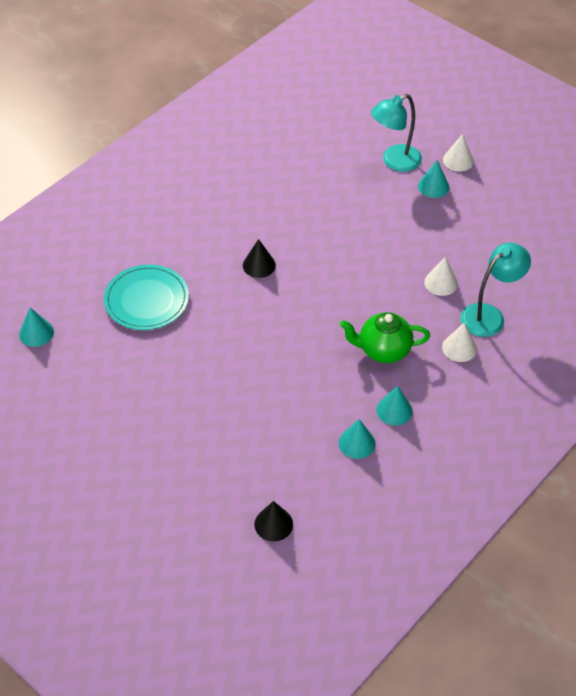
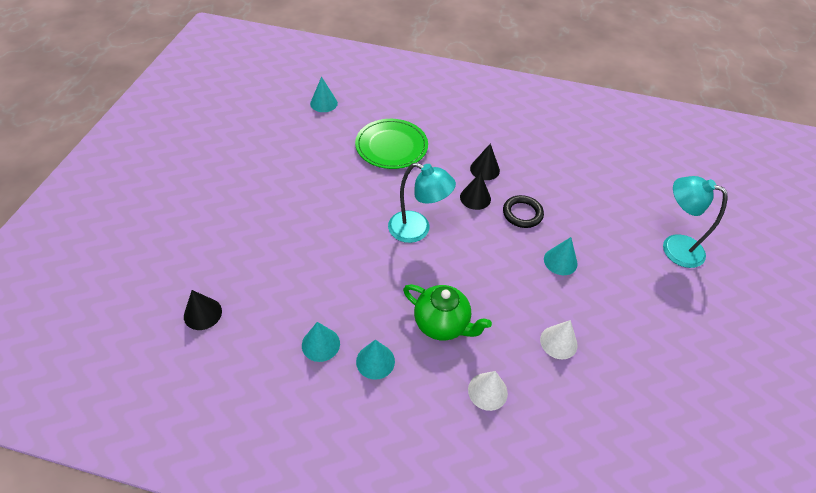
camera: 60 degrees right, 0 degrees up
(146, 300) = (391, 146): turquoise plate -> green plate
(227, 241) = (485, 169): none -> black cone
(299, 240) = (522, 213): none -> black ring
(383, 350) = (442, 324): green teapot -> green teapot turned 150 degrees clockwise
(433, 186) = (673, 289): turquoise cone -> turquoise cone (560, 261)
(458, 160) = (726, 298): white cone -> none
(489, 315) = (549, 404): turquoise lamp -> turquoise lamp (417, 230)

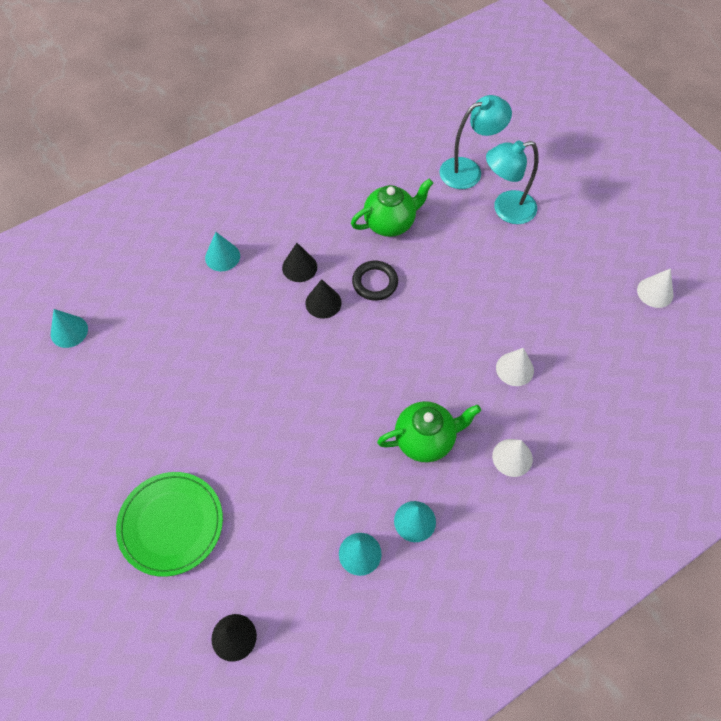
camera: 45 degrees left, 10 degrees up
(391, 146) = (193, 318): green plate -> green plate (171, 524)
(417, 230) = (313, 379): turquoise lamp -> turquoise lamp (468, 170)
(560, 261) = (446, 299): turquoise cone -> turquoise cone (222, 256)
(574, 191) = (390, 223): none -> green teapot
(744, 397) = (655, 292): none -> white cone

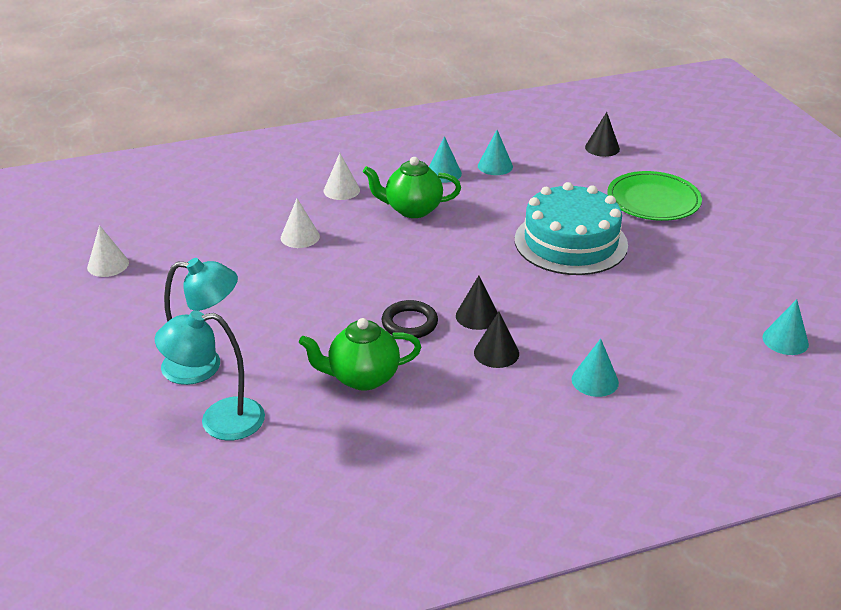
camera: 165 degrees left, 25 degrees down
(256, 423) = (570, 242): none -> turquoise cake

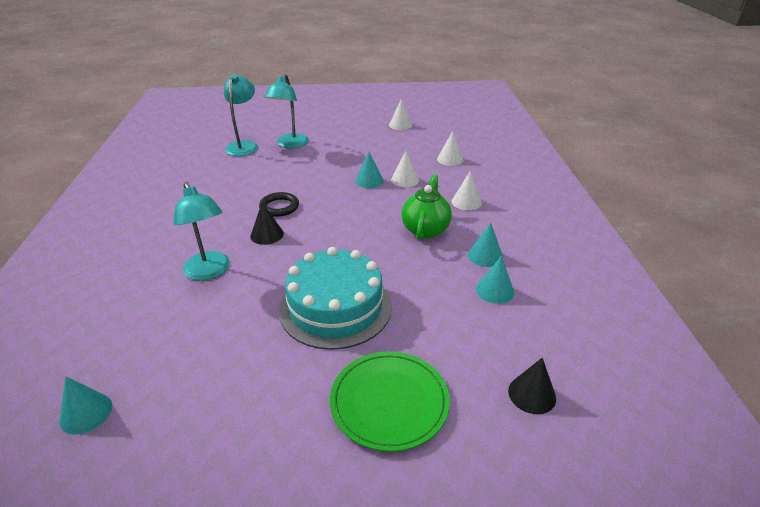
camera: 105 degrees right, 0 degrees up
(229, 210) = (450, 159): none -> white cone
(362, 377) = (241, 185): green teapot -> none
(496, 353) = (221, 235): black cone -> none
(570, 337) = (209, 272): none -> turquoise lamp
(595, 381) = (155, 271): turquoise cone -> turquoise cone (369, 181)

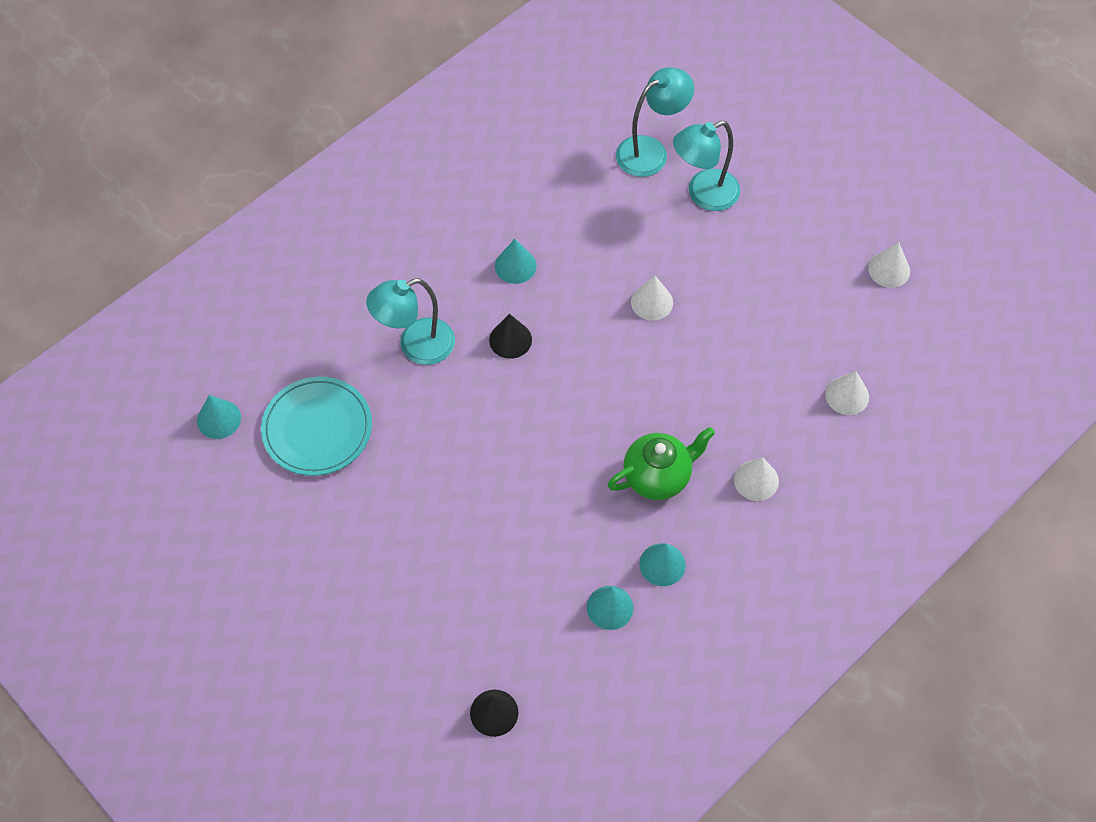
camera: 50 degrees right, 25 degrees up
(187, 355) = (317, 428): none -> turquoise plate
(209, 272) = (416, 346): turquoise lamp -> turquoise lamp turned 45 degrees clockwise
(279, 207) = (565, 306): black ring -> none
(335, 307) = (464, 489): turquoise cake -> none
(369, 181) = (704, 347): turquoise cone -> turquoise cone (515, 266)
(389, 402) = (396, 611): green plate -> none
(405, 180) = (743, 382): white cone -> white cone (652, 302)

